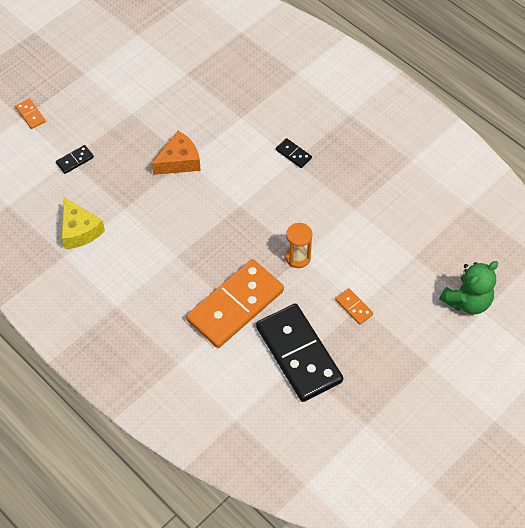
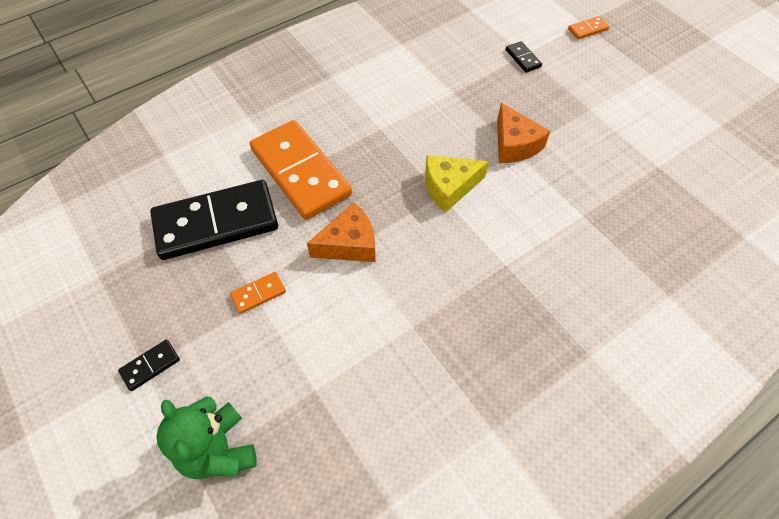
camera: 100 degrees right, 0 degrees up
(79, 230) = (430, 56): yellow cheese -> yellow cheese (449, 187)
(293, 154) = (516, 266): black domino -> black domino (150, 366)
(298, 257) = (349, 244): orange hourglass -> orange cheese

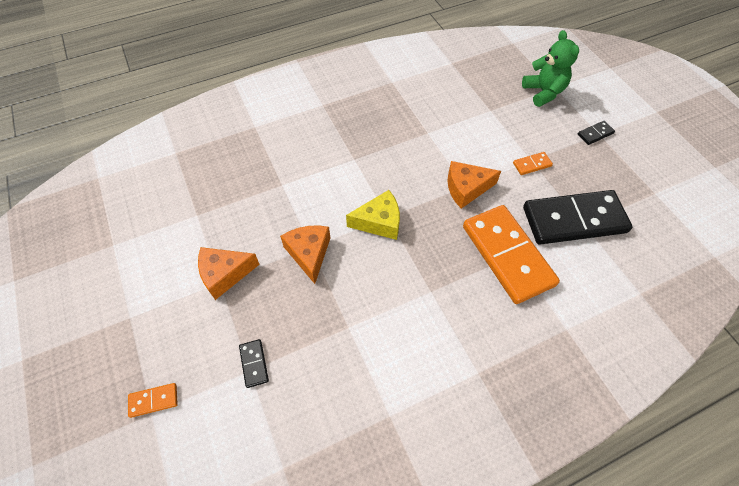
camera: 170 degrees left, 0 degrees up
(589, 115) = (225, 274): none -> orange cheese

